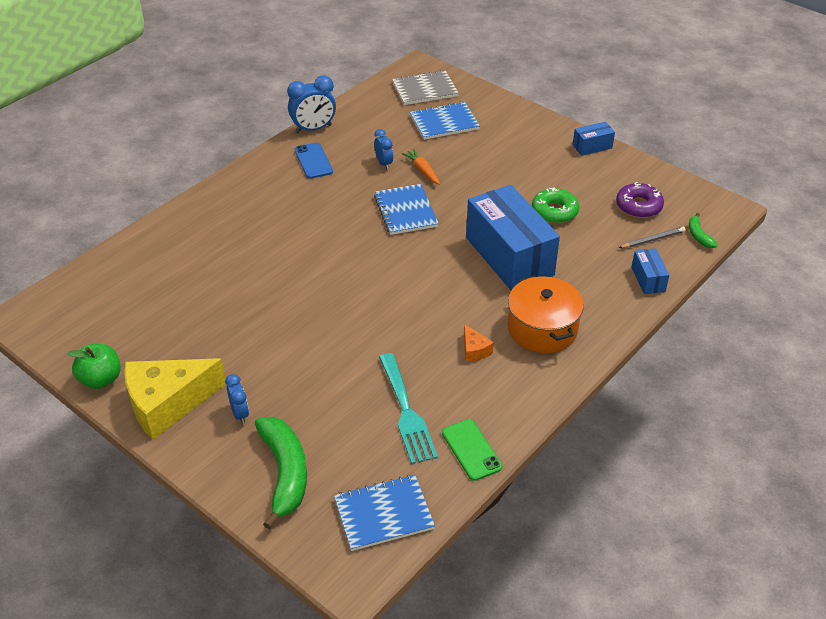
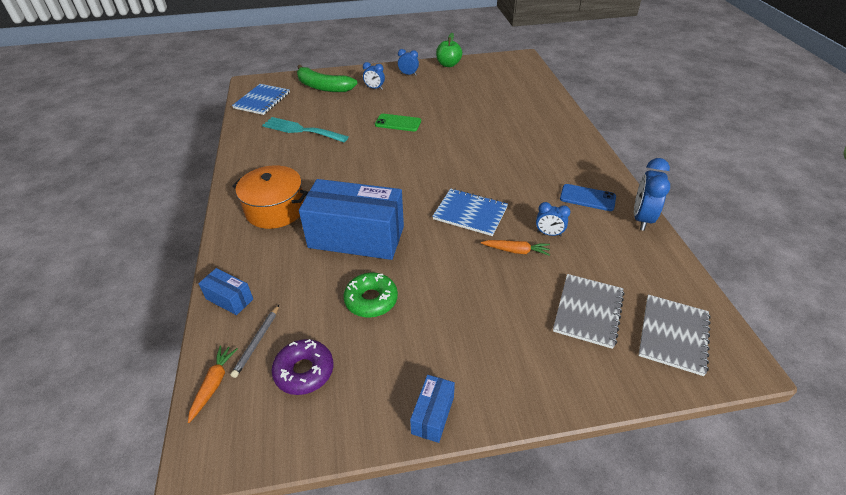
camera: 130 degrees right, 0 degrees up
(167, 404) = (408, 74): yellow cheese -> blue clock
(444, 122) = (588, 311): blue notebook -> grey notebook
(471, 450) = (249, 137): green phone -> green phone (398, 123)
(474, 350) = (303, 173): orange cheese -> none
(698, 236) = (214, 384): green banana -> orange carrot

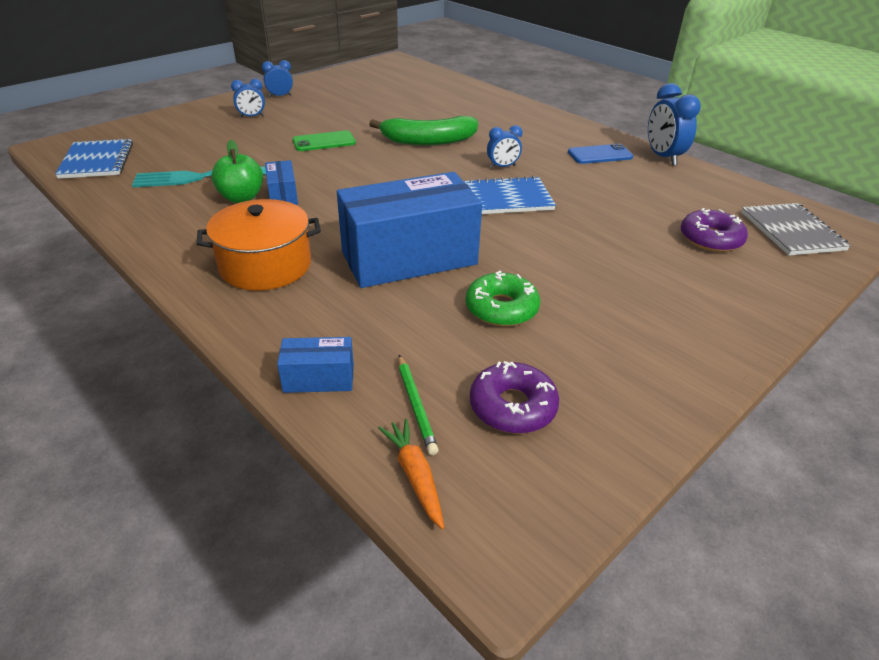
camera: 35 degrees left, 5 degrees down
(257, 342) = (416, 405): grey pencil -> green pencil
(323, 87) = (176, 129): green banana -> green banana (428, 141)
(433, 415) = (692, 379): blue box -> blue box (283, 195)
(448, 64) = (319, 79): green apple -> green apple (241, 197)
(516, 251) = (591, 214): orange carrot -> none
(549, 233) = (602, 192): blue clock -> blue clock (502, 167)
(588, 311) = (710, 239): grey notebook -> purple donut

